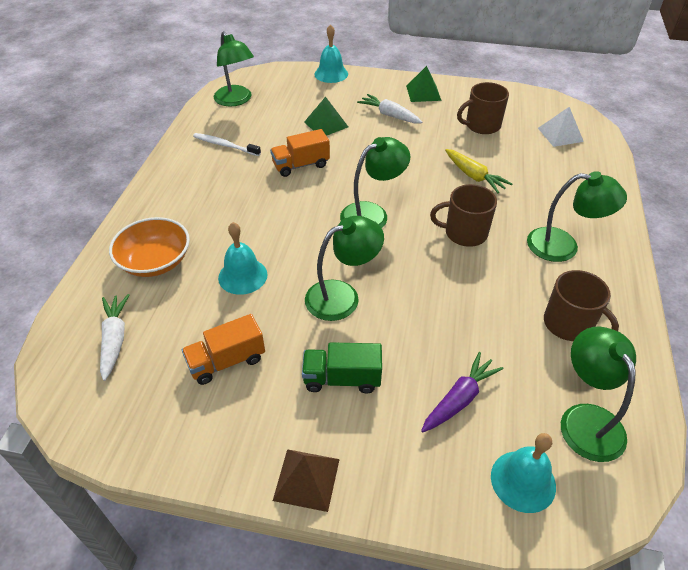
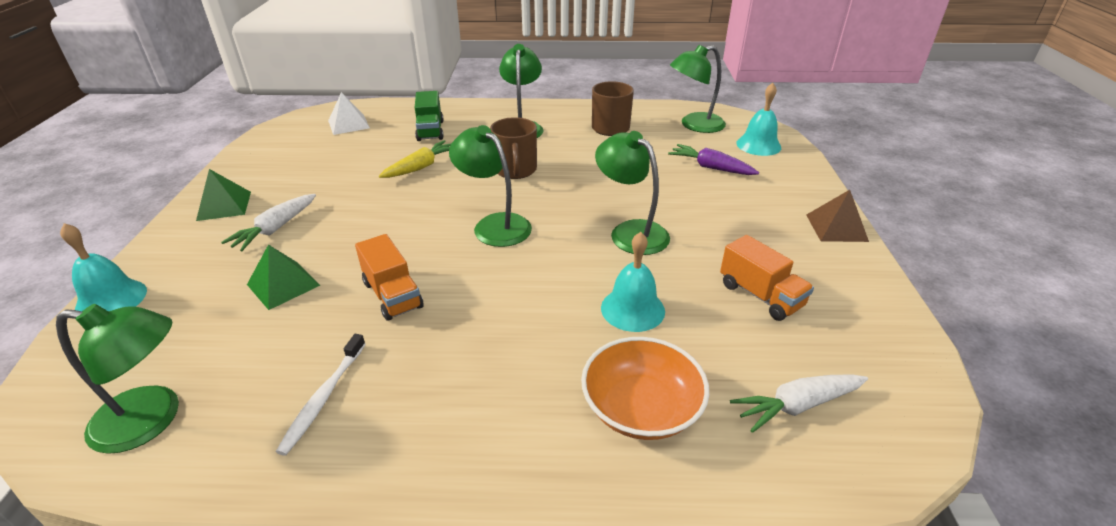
camera: 100 degrees left, 10 degrees down
(236, 100) = (152, 420): green lamp -> green lamp turned 45 degrees clockwise
(342, 378) = (730, 221): green truck -> green truck (430, 131)
(481, 125) = (320, 164): brown mug -> none

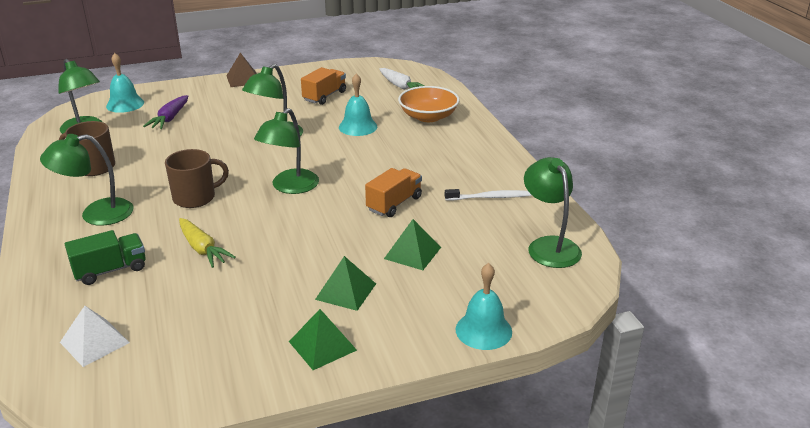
camera: 110 degrees left, 5 degrees down
(275, 229) = (345, 291): white carrot -> green pyramid
(421, 167) = (202, 249): yellow carrot -> yellow carrot turned 150 degrees counterclockwise

